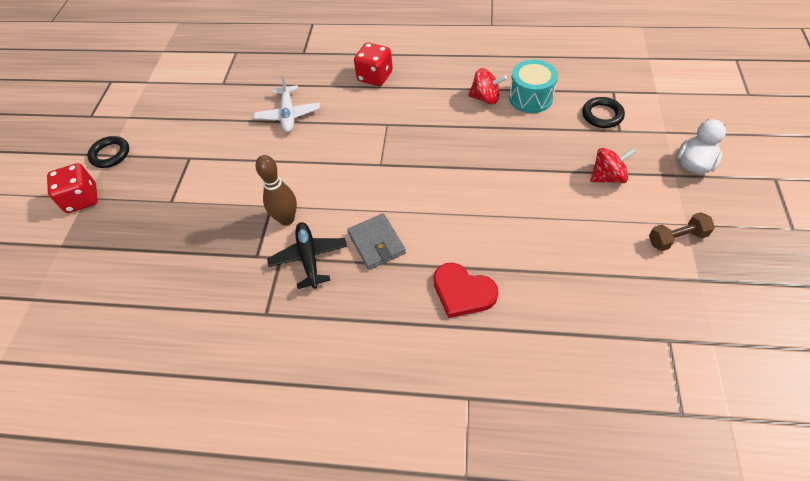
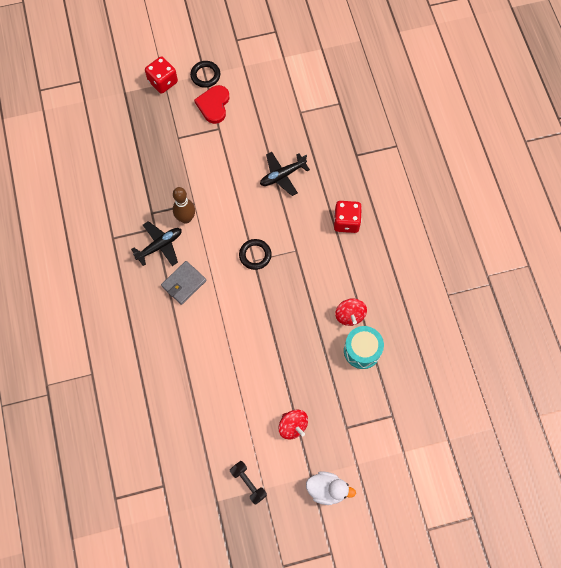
camera: 65 degrees right, 15 degrees up
(288, 115) = (282, 175): white plane -> black plane
(463, 292) = (162, 350): red heart -> red heart (214, 105)
(602, 115) = (360, 411): black ring -> black ring (255, 255)
(677, 238) = (248, 483): brown dumbbell -> black dumbbell

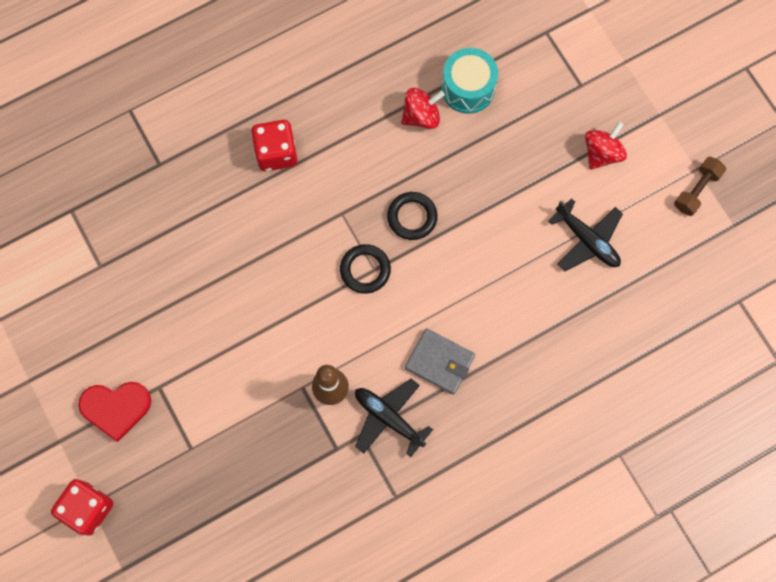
camera: 105 degrees left, 5 degrees up
(205, 75) = (61, 439): black ring -> black ring (412, 217)
(248, 483) = (696, 190): black dumbbell -> brown dumbbell
(282, 175) = (221, 264): black plane -> black plane (587, 240)
(327, 489) = (670, 90): white duck -> none

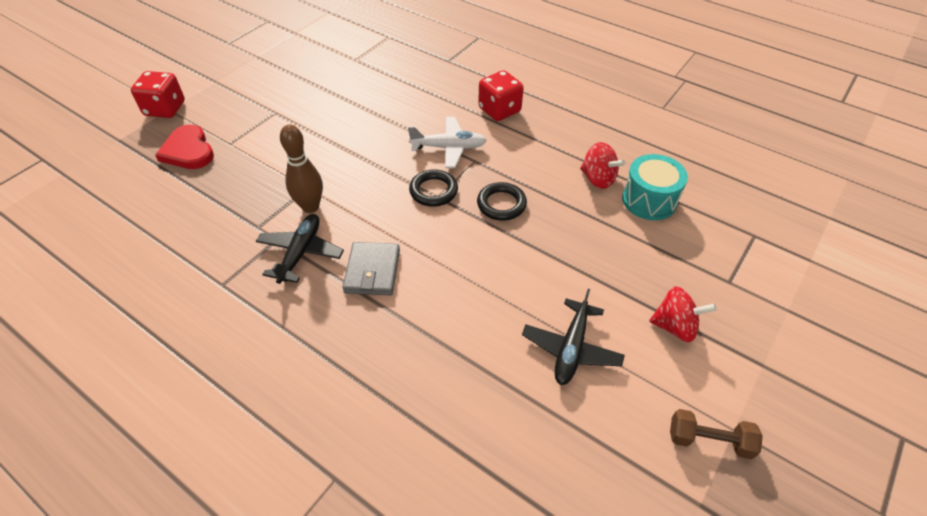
camera: 65 degrees right, 25 degrees down
(116, 408) = (249, 98): red heart -> red heart (188, 151)
(310, 229) = (449, 148): none -> white plane

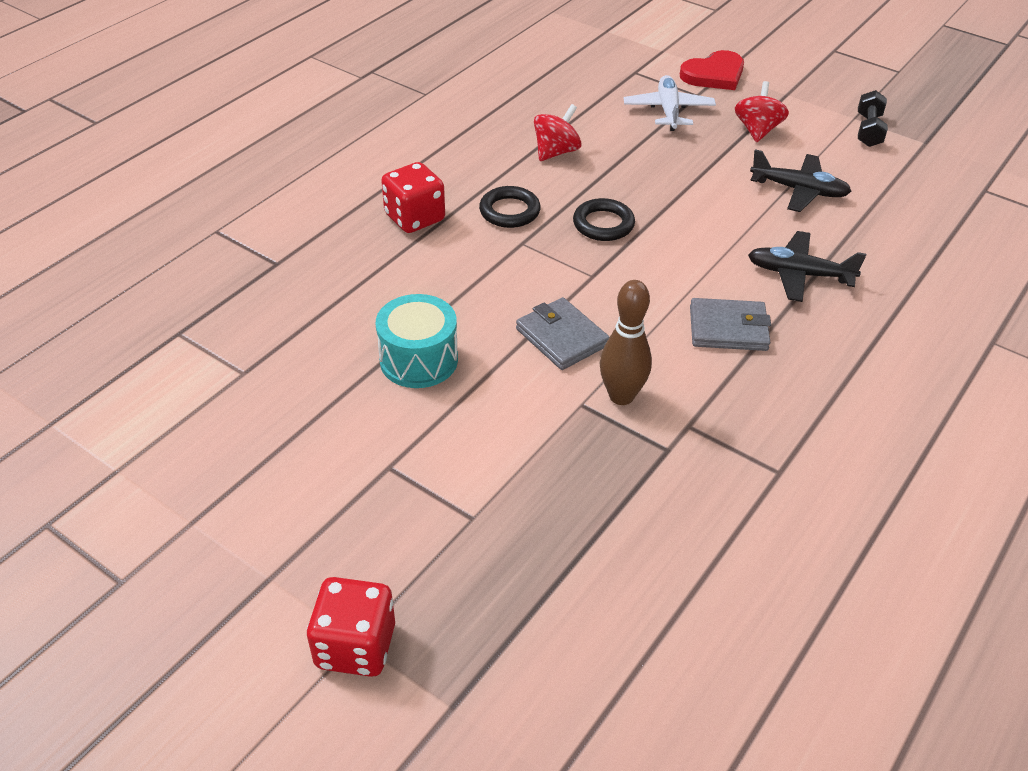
camera: 90 degrees left, 5 degrees down
(188, 151) = (491, 575): red heart -> red heart (714, 75)
(300, 253) = (709, 397): black plane -> black plane (799, 274)
(371, 179) = (562, 337): none -> grey wallet
(433, 191) = (582, 279): black ring -> black ring (509, 211)
(449, 148) = (494, 265): white plane -> white plane (668, 111)
(649, 200) = (589, 123): turquoise drum -> turquoise drum (419, 360)
(709, 440) = (868, 130): brown dumbbell -> black dumbbell

